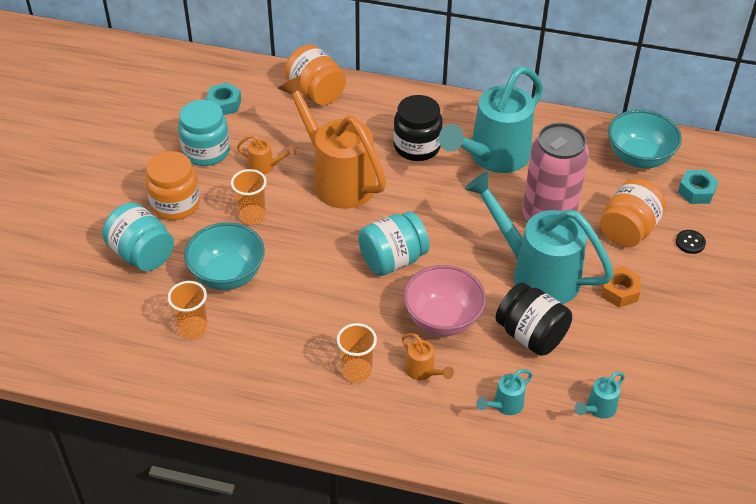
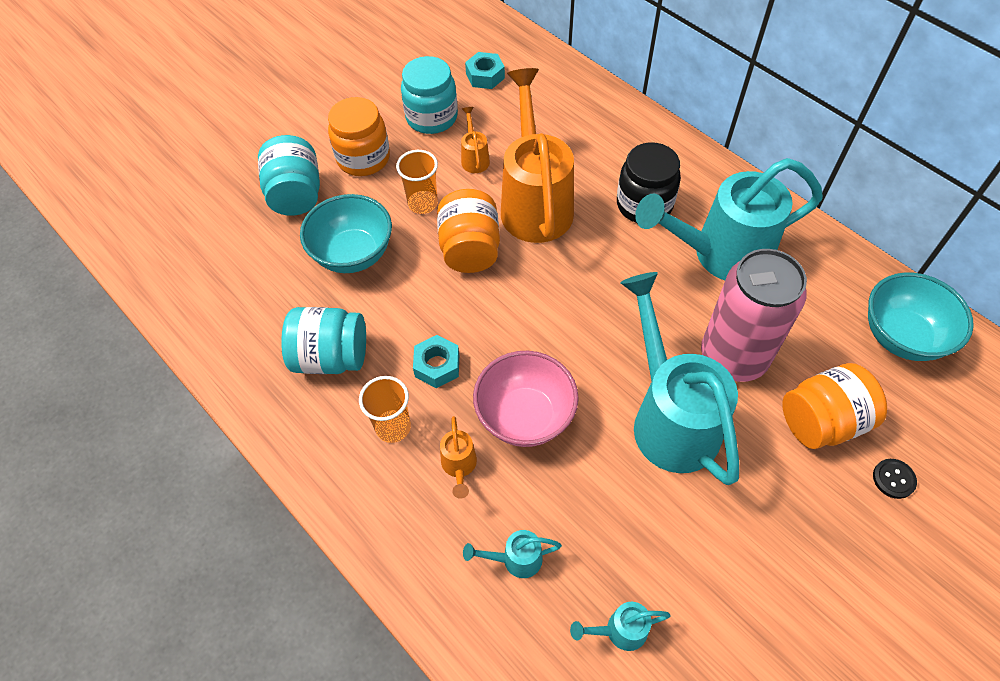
camera: 35 degrees right, 10 degrees up
(193, 329) = (280, 294): orange cup -> none
(265, 167) = (474, 158): orange watering can -> orange watering can turned 150 degrees counterclockwise
(316, 92) = (583, 100): orange jar -> orange jar (470, 249)
(392, 260) = (523, 320): turquoise jar -> turquoise jar (331, 357)
(531, 335) = (608, 490): black jar -> none
(619, 291) = (755, 494): orange nut -> none
(696, 191) = (949, 416): turquoise nut -> turquoise nut (437, 366)

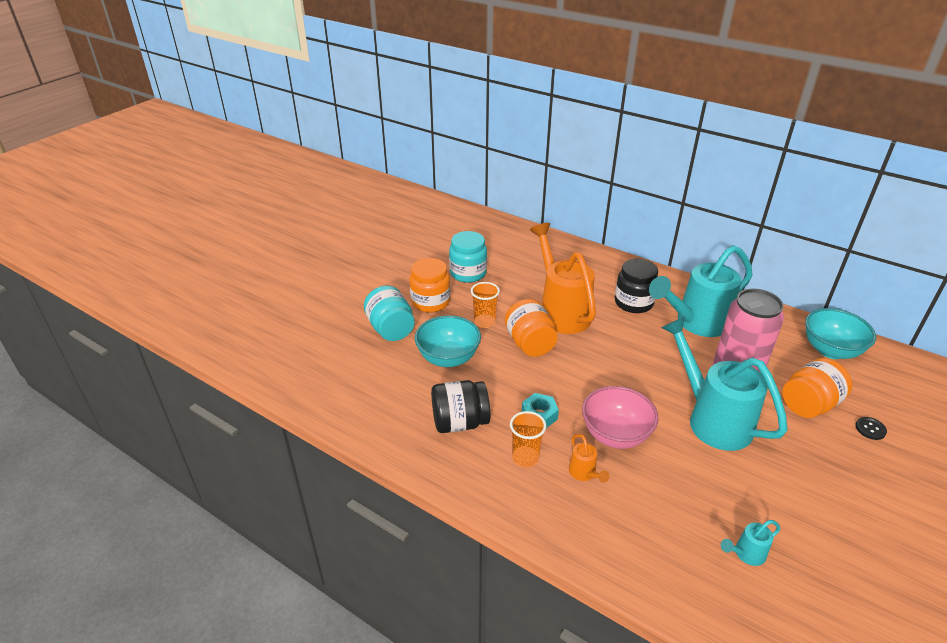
camera: 15 degrees left, 20 degrees down
(331, 357) = (460, 422): turquoise jar -> black jar
(474, 158) = (508, 292): orange watering can -> none
(485, 76) = (494, 246): turquoise nut -> none
(515, 559) = (652, 524): turquoise watering can -> none

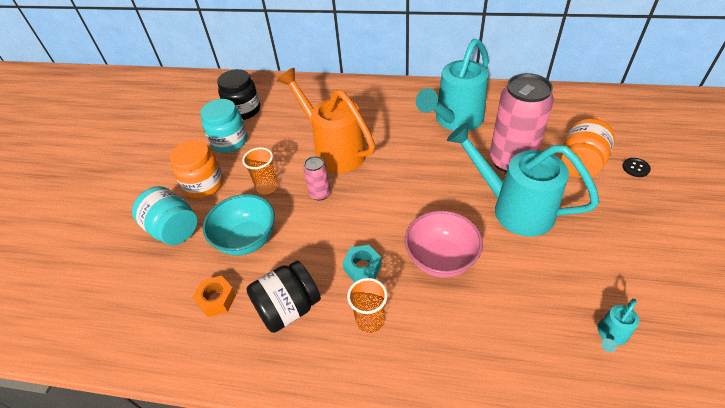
camera: 20 degrees left, 10 degrees up
(404, 394) = (217, 299): none -> orange nut
(530, 343) = (320, 194): orange jar -> pink can
(584, 474) = (433, 314): orange watering can -> none
(633, 303) = (394, 120): black jar -> black jar (243, 110)
(830, 350) = (569, 108): turquoise bowl -> none

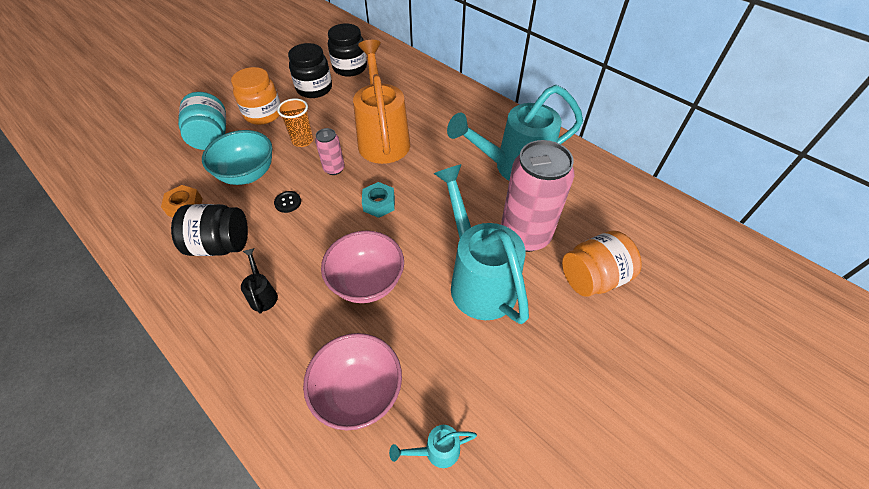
camera: 30 degrees right, 5 degrees up
(229, 141) = (314, 88): turquoise jar -> black jar
(362, 267) = (302, 248): turquoise nut -> turquoise nut (379, 204)
(370, 321) = (263, 294): orange cup -> black watering can
(521, 337) = (359, 392): none -> pink bowl
(635, 168) = (650, 318): black button -> black button (288, 202)

